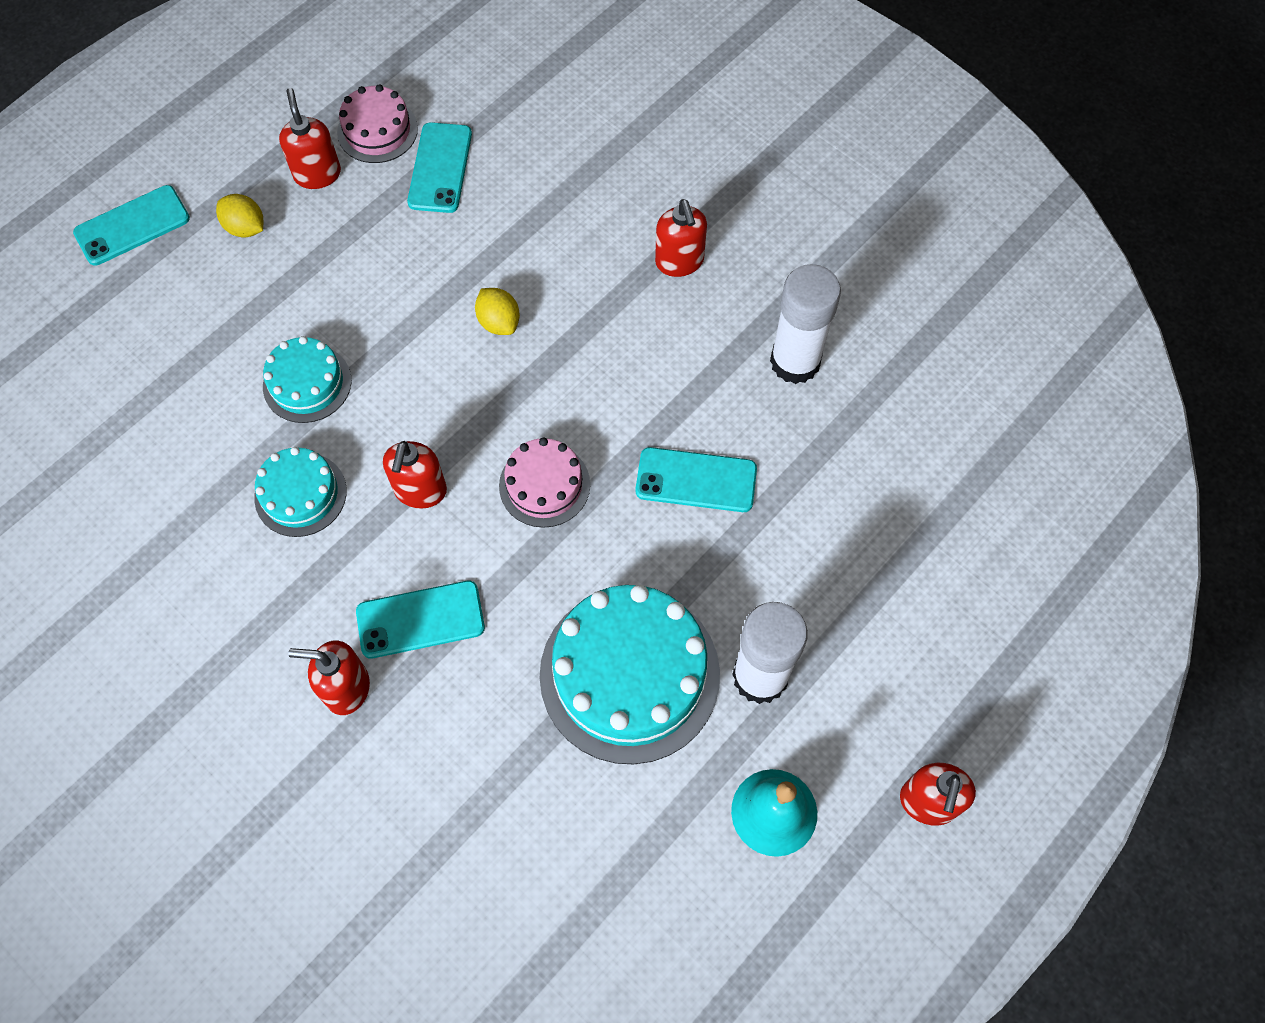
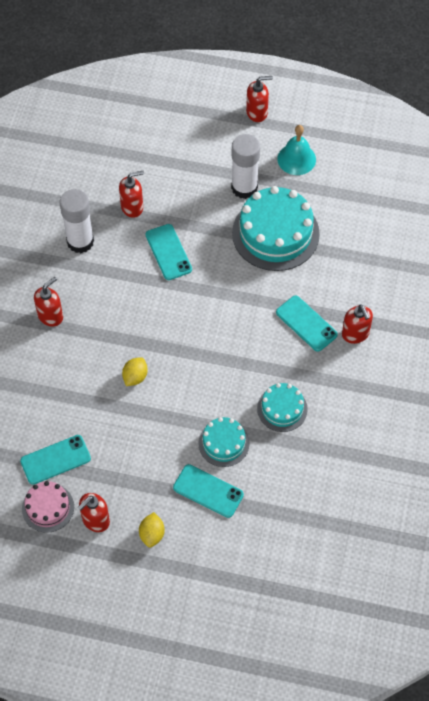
camera: 120 degrees left, 5 degrees down
(132, 225) = (186, 595): turquoise phone -> turquoise phone (208, 491)
(420, 491) = (246, 359): red soap dispenser -> red soap dispenser (132, 207)
(544, 485) = (210, 310): pink cake -> none

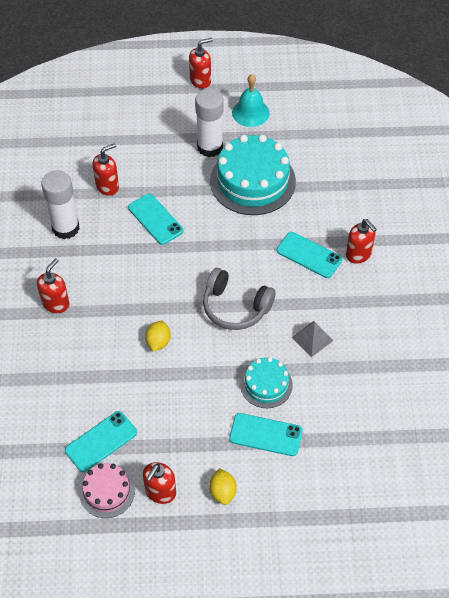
camera: 15 degrees left, 5 degrees down
(218, 360) = (235, 307): none -> grey headphones
(282, 409) = (312, 339): turquoise cake -> grey pyramid

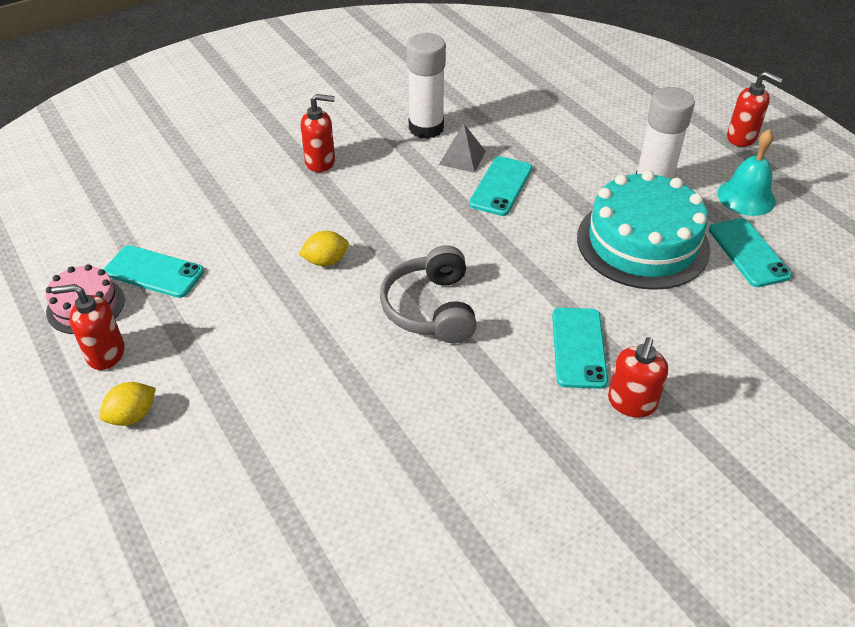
camera: 60 degrees right, 10 degrees down
(107, 186) = (511, 133): red soap dispenser -> none
(265, 435) = (247, 424): turquoise phone -> turquoise phone (748, 252)
(266, 384) = (329, 391): turquoise cake -> none
(312, 339) = (441, 410): grey pyramid -> grey pyramid (462, 158)

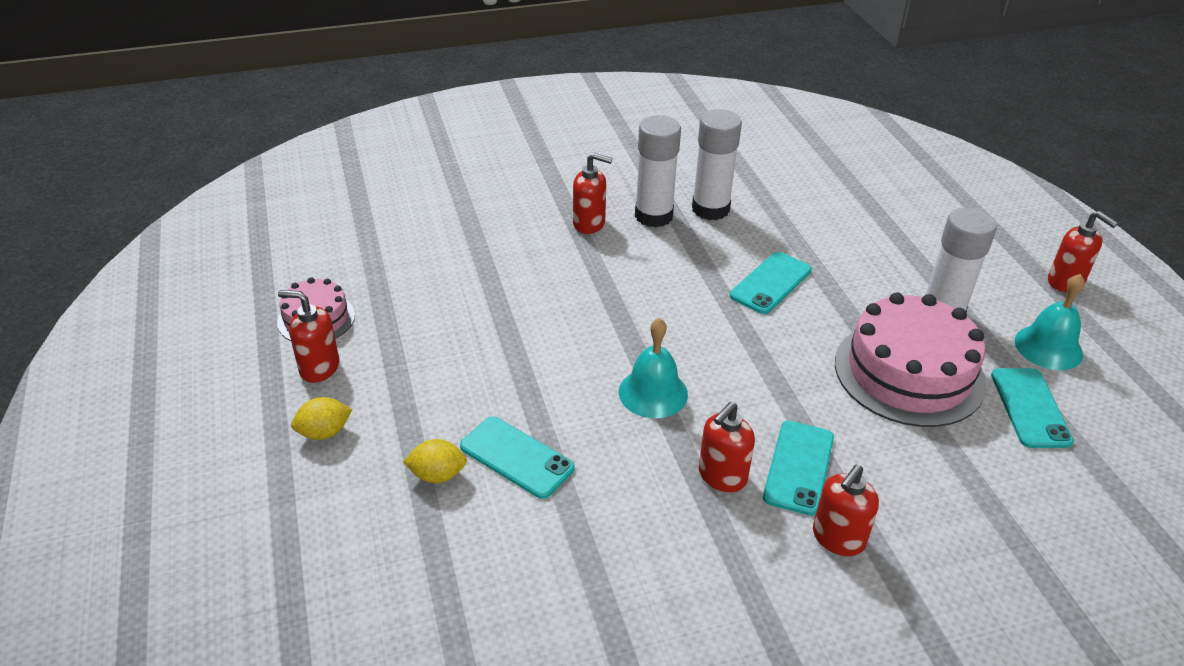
camera: 15 degrees right, 5 degrees down
(154, 272) = (390, 300): turquoise phone -> turquoise phone (516, 457)
(326, 261) = (561, 323): yellow lemon -> yellow lemon (437, 475)
(377, 144) = (653, 216): none -> white glue stick
(431, 308) = (653, 393): grey headphones -> turquoise bell
(462, 158) = (739, 246): grey pyramid -> none
(516, 371) = (722, 476): none -> red soap dispenser
(642, 243) = (909, 372): turquoise cake -> pink cake

